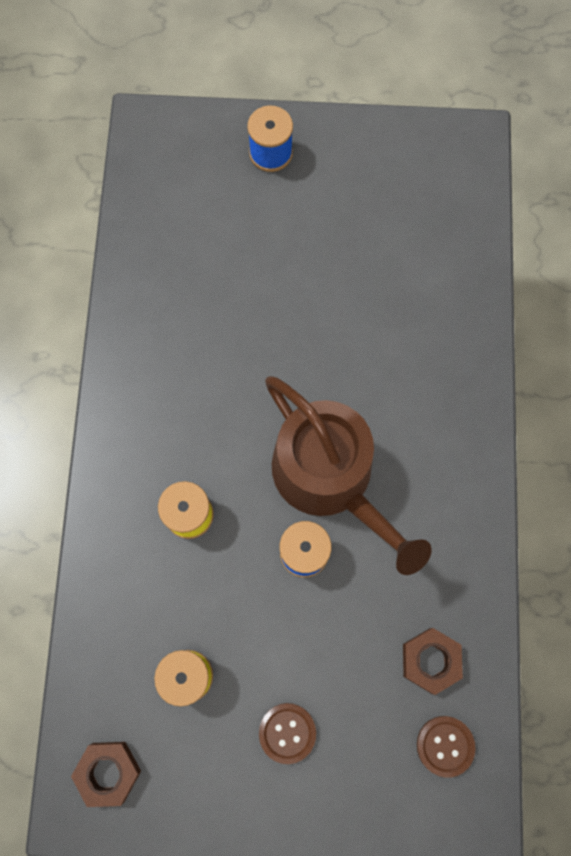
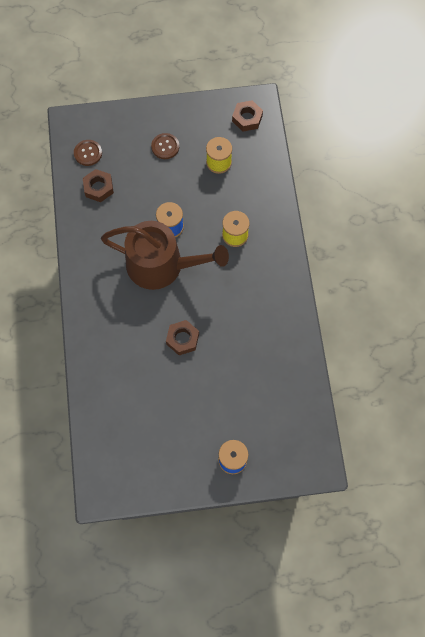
camera: 170 degrees right, 5 degrees down
(315, 343) = (182, 339): none -> brown nut
(331, 478) = (162, 265): brown watering can -> brown watering can turned 150 degrees clockwise

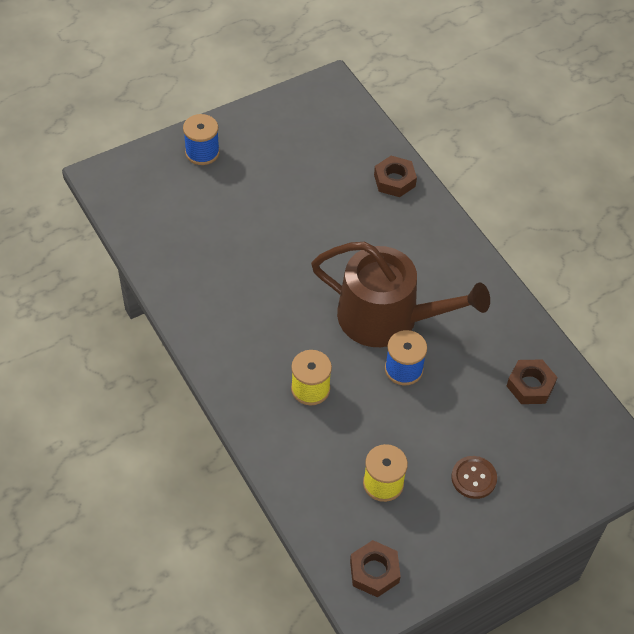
camera: 155 degrees right, 15 degrees down
(88, 153) = (576, 427): brown button -> none
(162, 265) = (388, 318): brown watering can -> brown watering can turned 150 degrees counterclockwise
(182, 339) = (317, 246): brown nut -> brown nut (394, 180)

